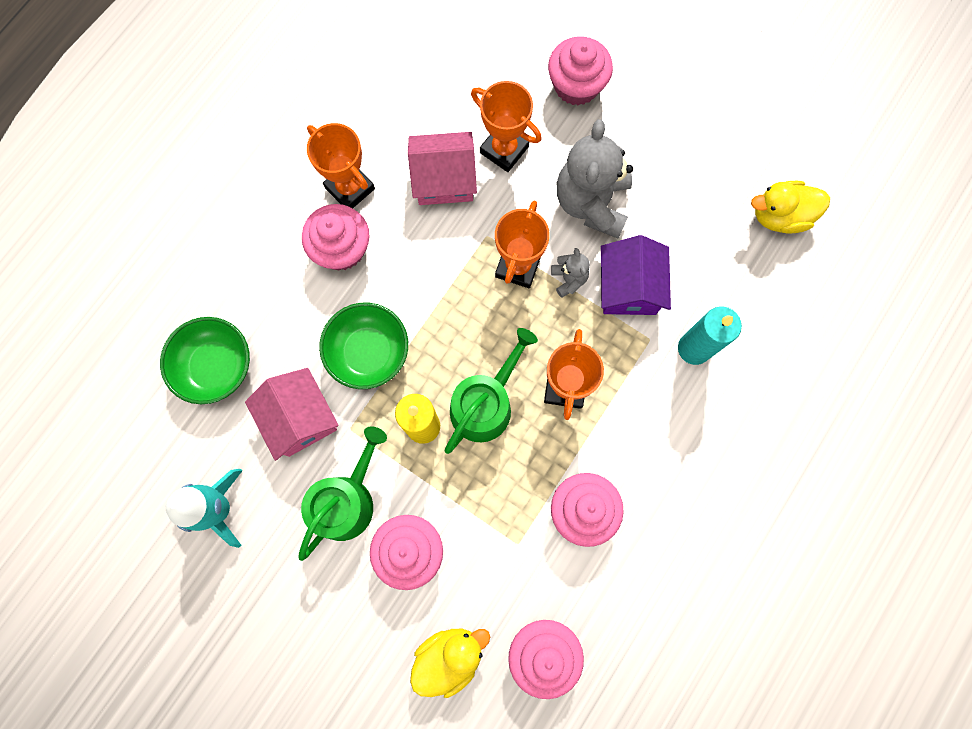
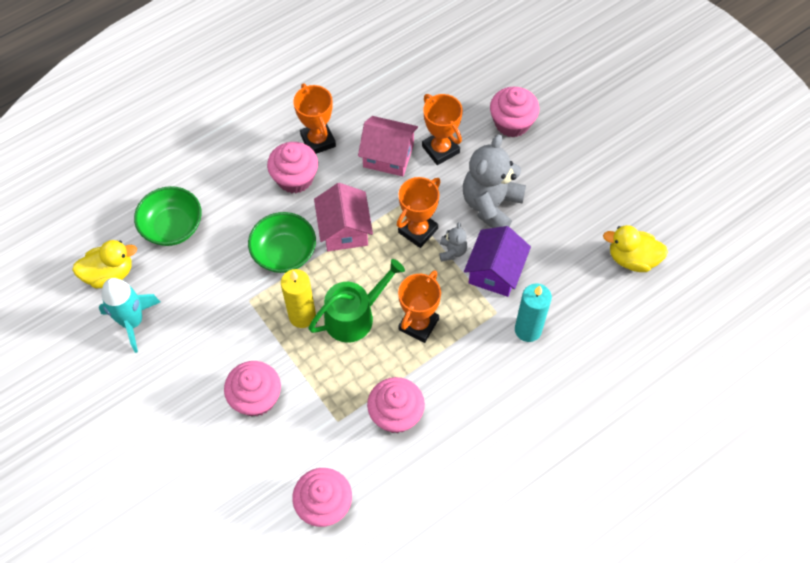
camera: 20 degrees right, 15 degrees down
(300, 418) = (216, 281): pink house -> pink house (344, 229)
(347, 500) = (225, 347): green watering can -> none
(449, 656) = (253, 482): yellow duck -> yellow duck (109, 274)

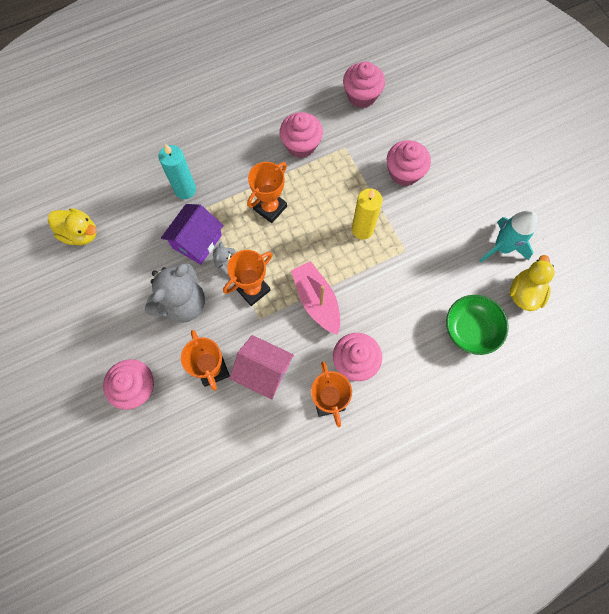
camera: 170 degrees left, 10 degrees up
(109, 274) = (524, 293): yellow duck -> yellow duck turned 120 degrees clockwise
(284, 253) = (372, 287): green bowl -> none
(344, 229) = (316, 301): pink house -> pink boat
(354, 316) = (320, 223): green watering can -> none

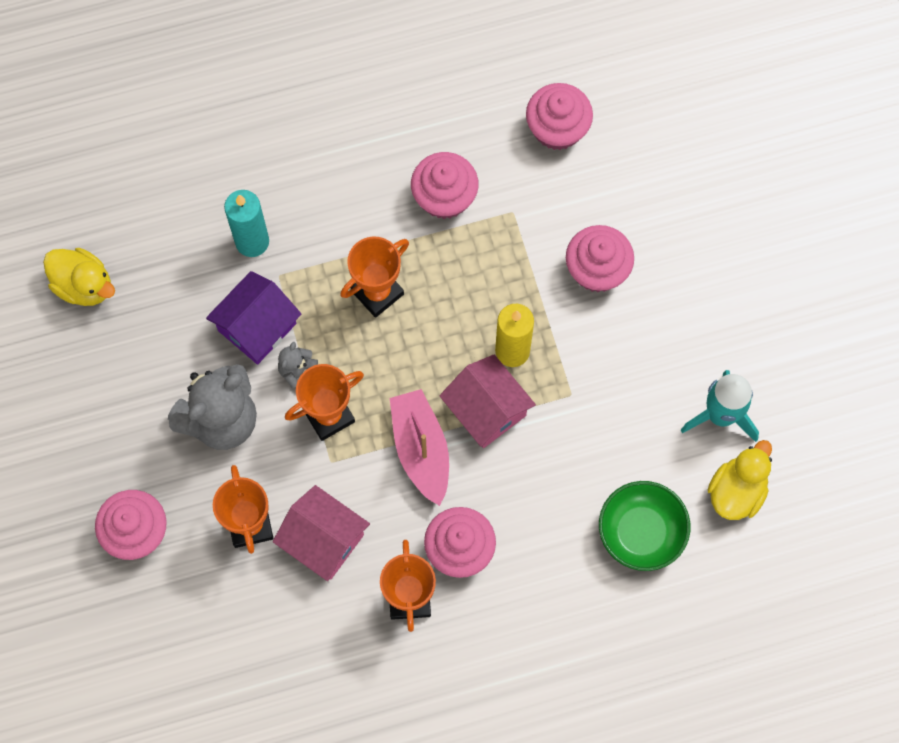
camera: 10 degrees right, 0 degrees up
(354, 268) = (486, 410): none -> pink house

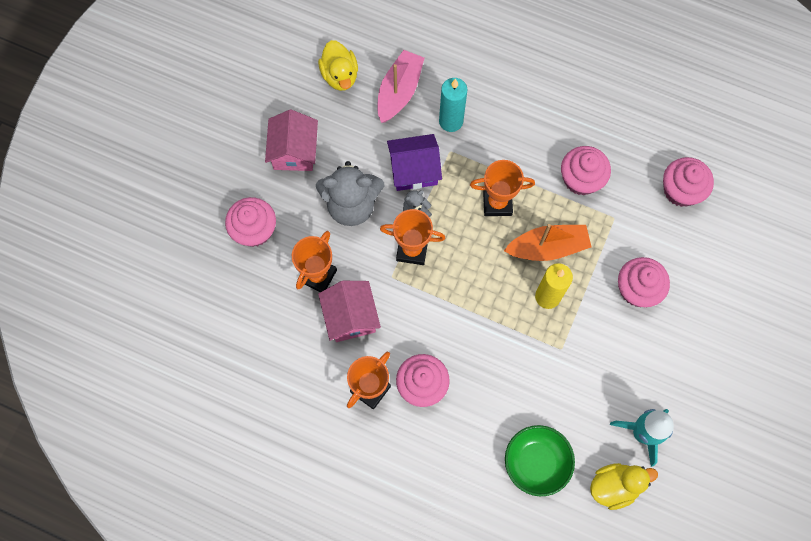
camera: 40 degrees right, 0 degrees up
(421, 449) = (448, 310): pink boat -> pink boat (399, 92)
(469, 298) = (547, 247): none -> orange boat
(486, 410) = (504, 318): pink house -> pink house (294, 151)

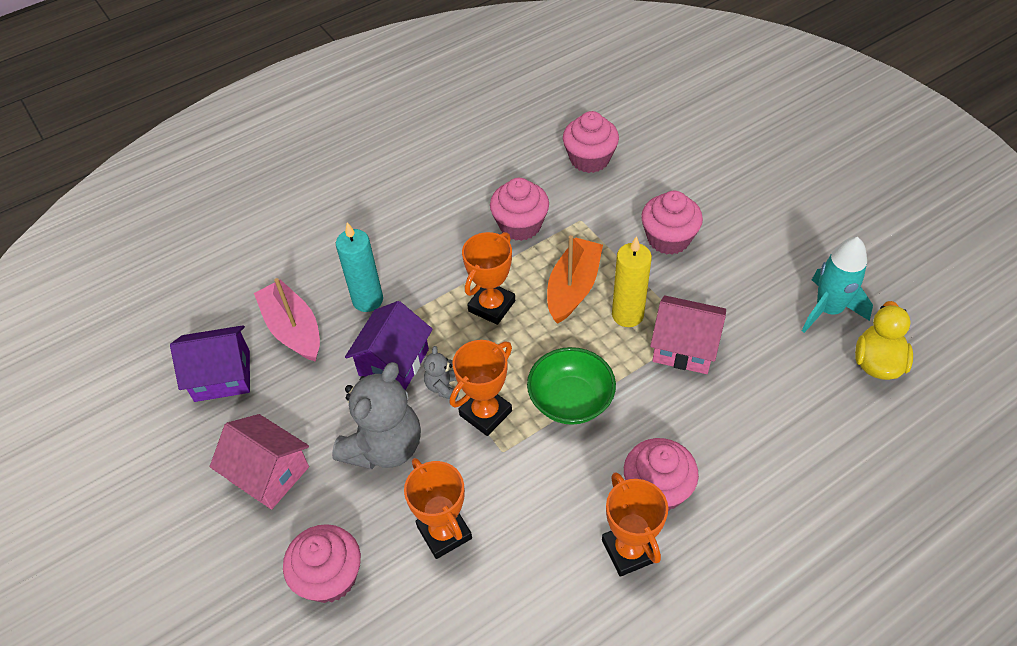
camera: 55 degrees left, 20 degrees down
(340, 75) = (222, 376): yellow duck -> purple house
(350, 317) = (522, 523): pink house -> pink house (684, 347)
(536, 462) = (815, 421): green bowl -> green bowl (570, 400)

